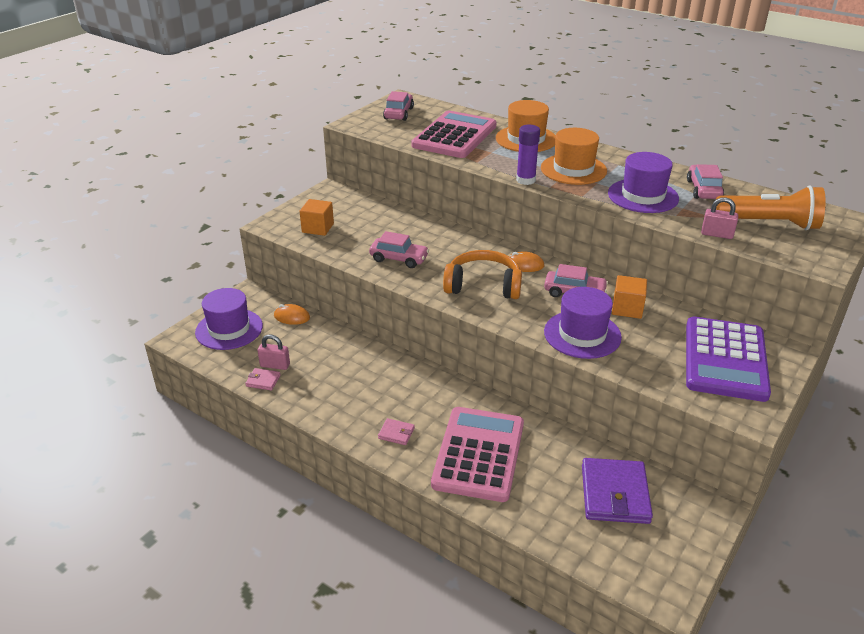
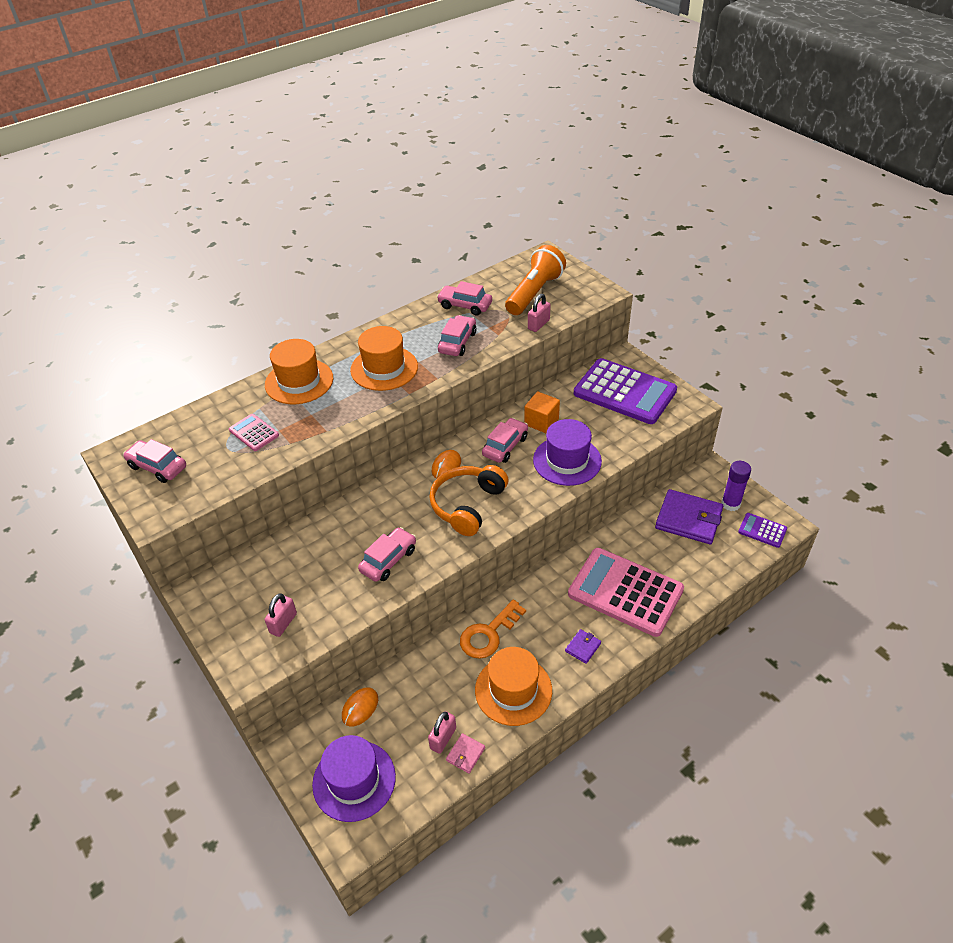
camera: 70 degrees left, 10 degrees up
(318, 228) = (283, 623): orange cube -> pink padlock
(333, 396) = (513, 690): none -> orange hat
(388, 369) = (489, 634): none -> orange key
(396, 433) = (583, 647): pink wallet -> purple wallet
(455, 136) = (254, 433): pink calculator -> pink calculator, size x0.45
(525, 180) = (387, 406): purple glue stick -> purple glue stick (730, 504)
(641, 570) = (762, 530): none -> purple calculator
(643, 196) = (457, 342): purple hat -> pink car

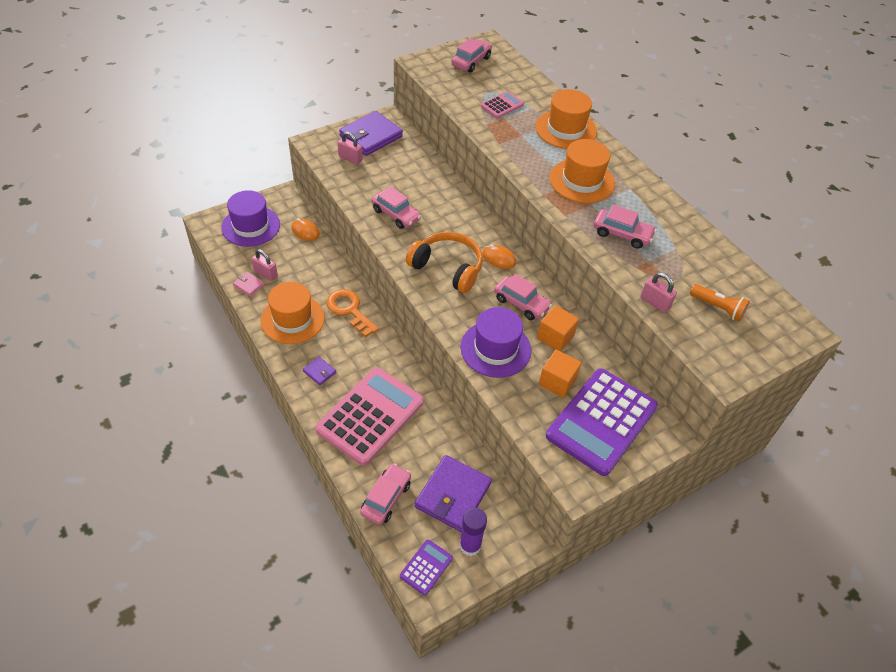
camera: 90 degrees right, 5 degrees up
(235, 607) = (371, 136): none -> purple wallet
(465, 305) = (688, 246): pink car -> pink car (386, 498)
(534, 293) = (718, 308): orange flashlight -> orange flashlight, size x0.55
(592, 419) = (557, 382): none -> orange cube

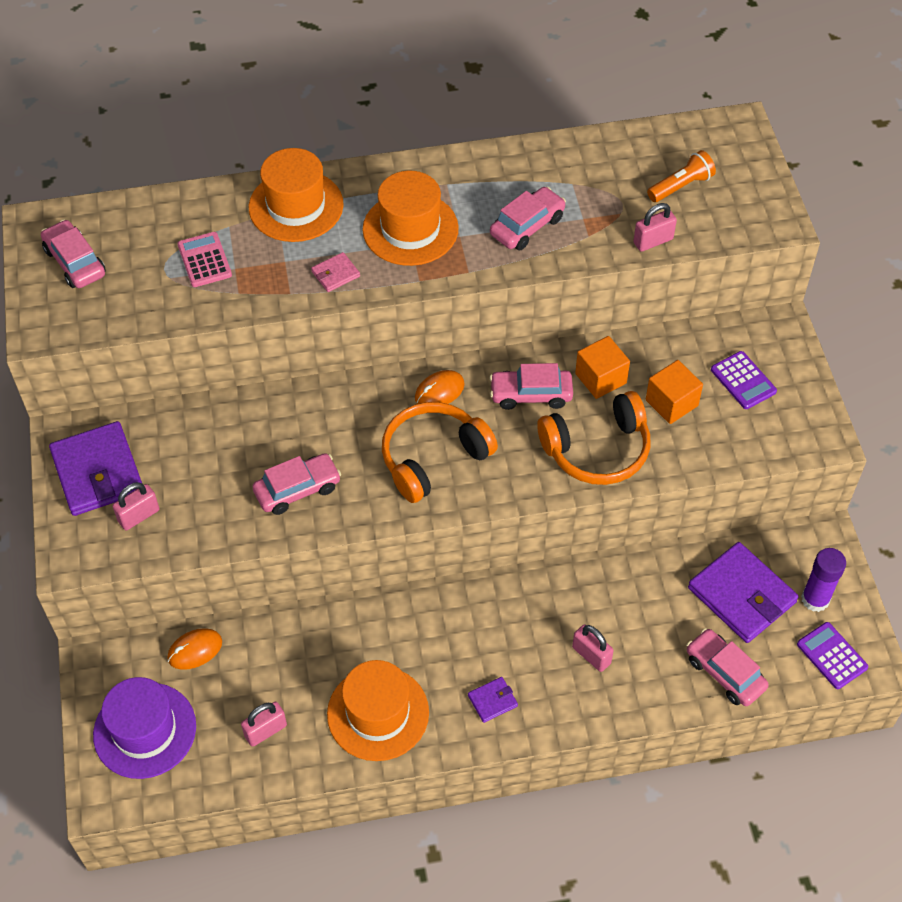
camera: 65 degrees left, 5 degrees up
(249, 285) = (280, 761): pink wallet -> pink wallet (335, 274)
(349, 310) = (391, 630): orange key -> none
(370, 416) = (591, 655): pink calculator -> pink padlock
(495, 349) = (597, 450): purple hat -> orange headphones
(521, 303) = (531, 394): pink car -> pink car turned 150 degrees counterclockwise
(601, 421) = (743, 381): purple calculator -> purple calculator, size x0.45

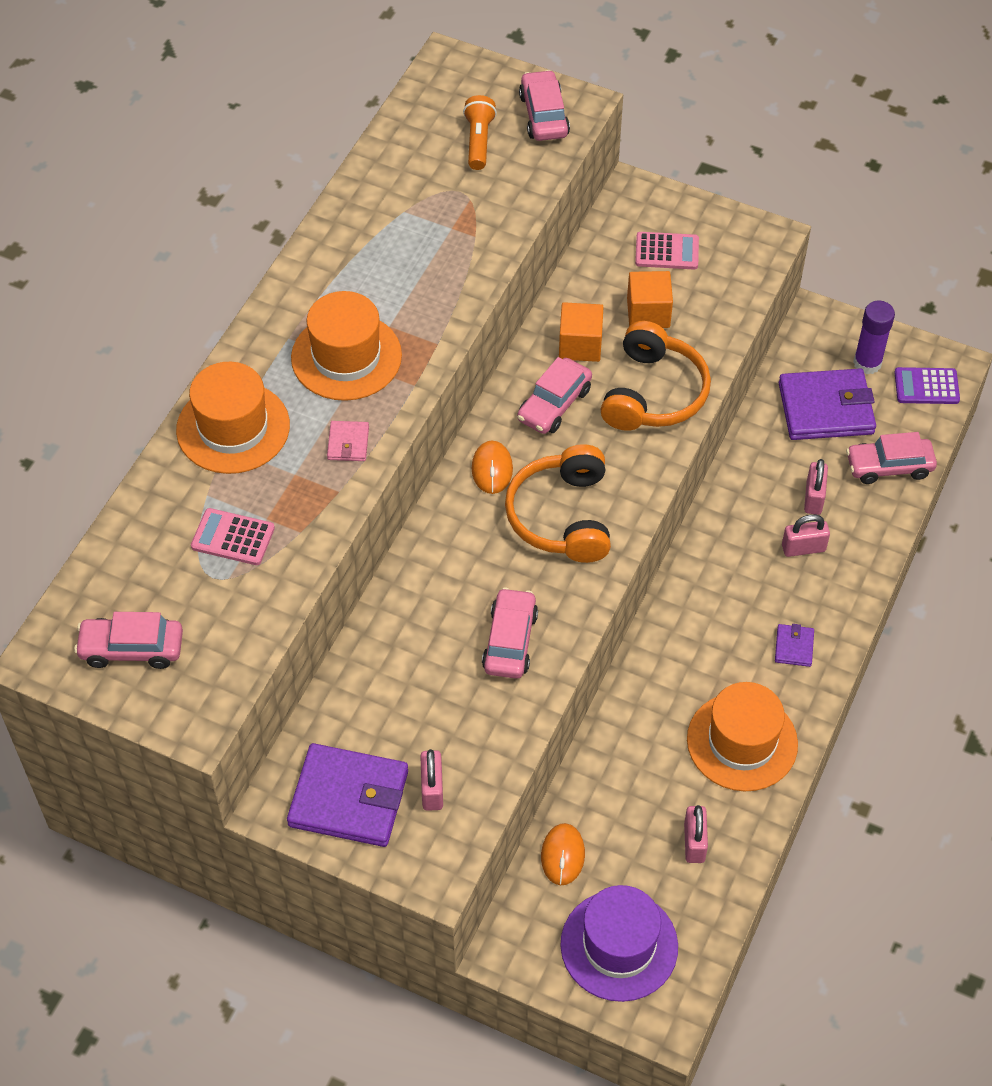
camera: 55 degrees left, 0 degrees up
(527, 226) = (423, 271): pink car -> pink car (544, 115)
(653, 241) = (522, 197): pink padlock -> pink padlock (813, 498)
(743, 381) = (667, 251): purple calculator -> pink calculator

